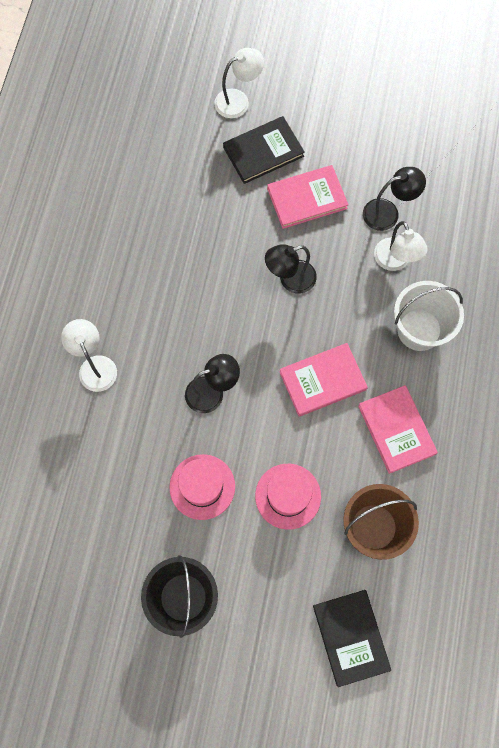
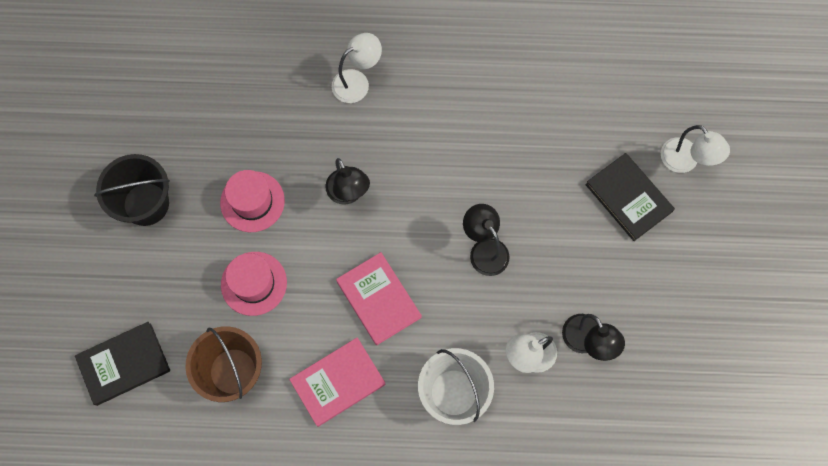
camera: 80 degrees right, 0 degrees up
(307, 198) = (583, 252): pink book -> none

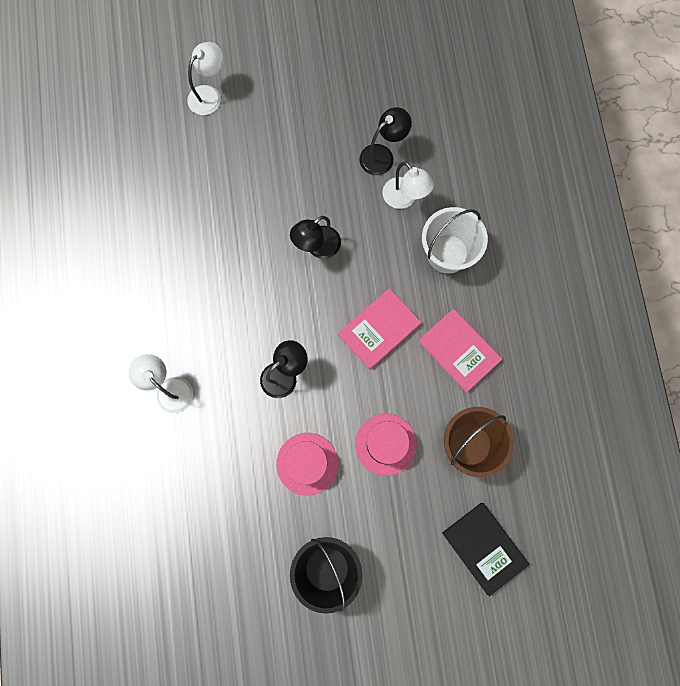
camera: 100 degrees left, 5 degrees up
(628, 198) = (250, 136): black book -> none

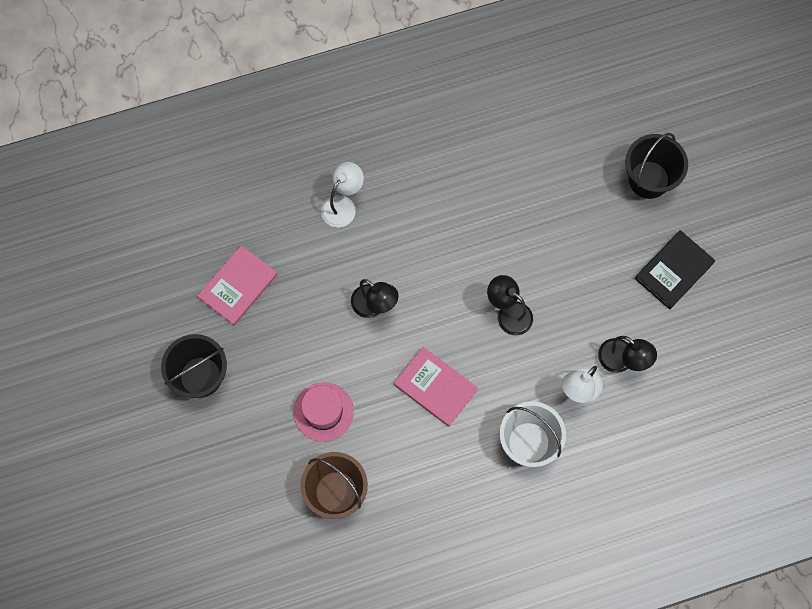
camera: 80 degrees right, 5 degrees down
(209, 95) = (648, 179): white lamp -> black bucket
(307, 463) = (293, 342): pink hat -> none
(459, 350) = (428, 469): pink book -> pink book (238, 286)
(484, 548) = (239, 520): black book -> black book (674, 270)

